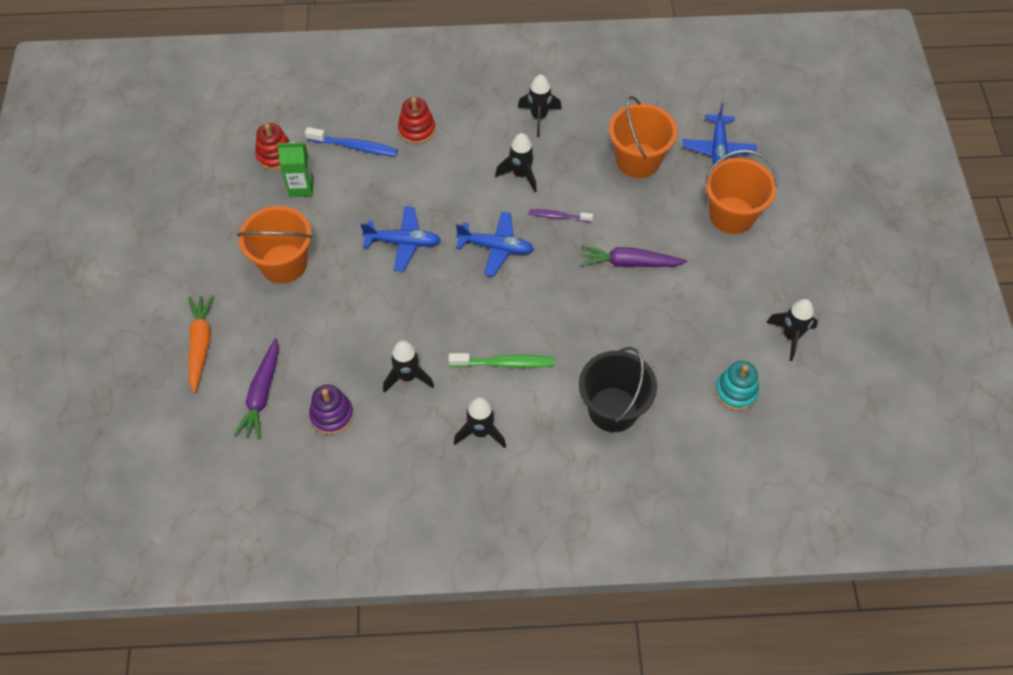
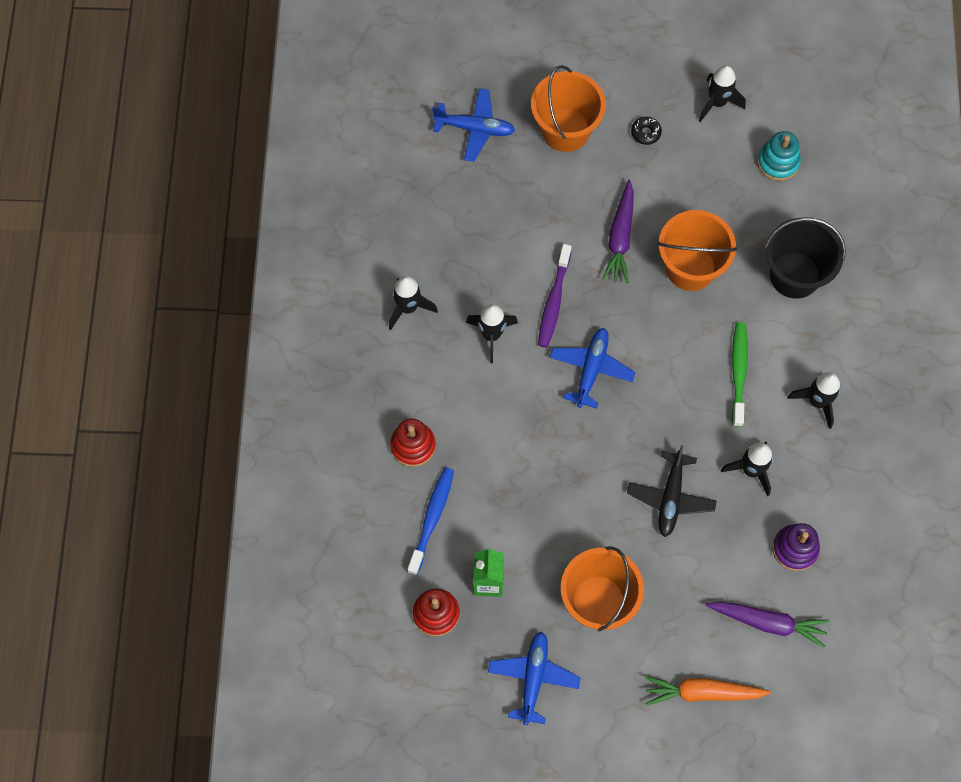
camera: 85 degrees left, 10 degrees up
(378, 313) = (670, 497): none -> black plane
(403, 242) = (577, 468): blue plane -> blue plane (533, 678)
(558, 216) = (554, 301): purple toothbrush -> purple toothbrush, size x1.53
(638, 160) = (483, 211): orange bucket -> orange bucket (690, 267)
(743, 278) = (645, 133): none -> black donut

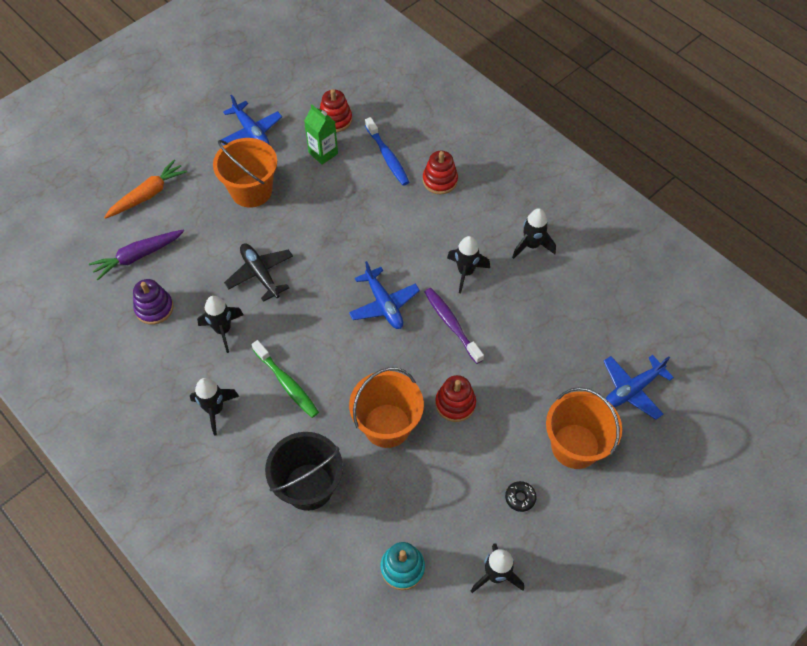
camera: 135 degrees right, 10 degrees down
(620, 237) = (455, 403): purple carrot -> red stacking toy

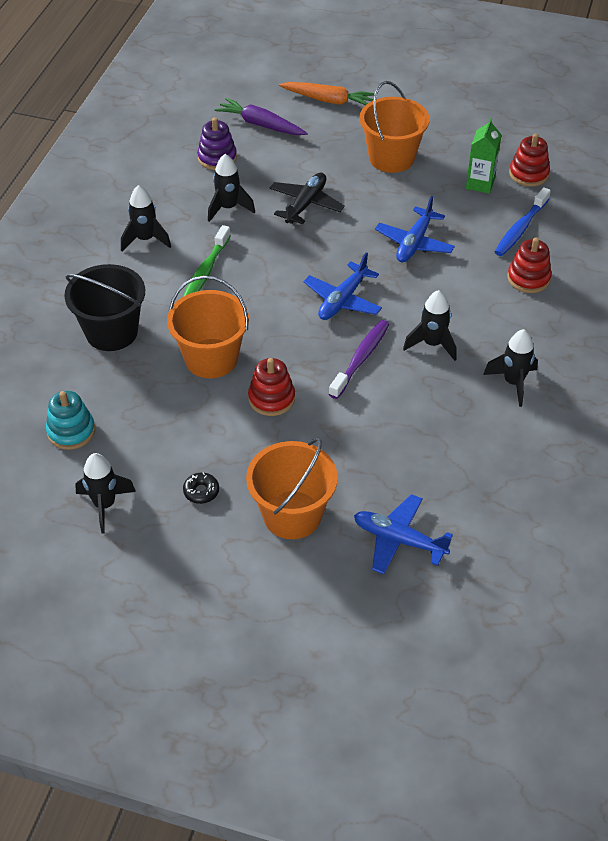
camera: 60 degrees right, 10 degrees down
(251, 132) = (458, 128): blue plane -> blue plane (414, 243)

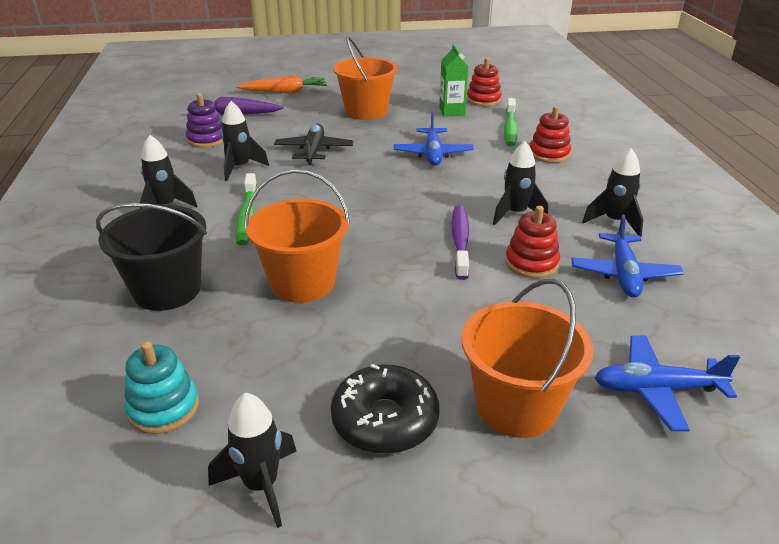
camera: 25 degrees left, 15 degrees down
(201, 491) = (385, 420): black donut -> black donut, size x2.09
(271, 398) = (397, 299): red stacking toy -> red stacking toy (531, 263)
(343, 300) = (403, 204): blue plane -> blue plane (623, 274)
(520, 229) = (510, 128): blue toothbrush -> green toothbrush

